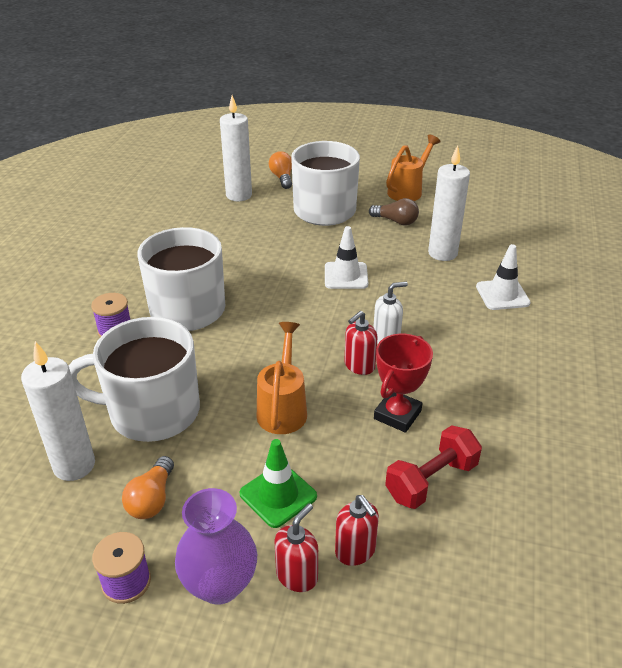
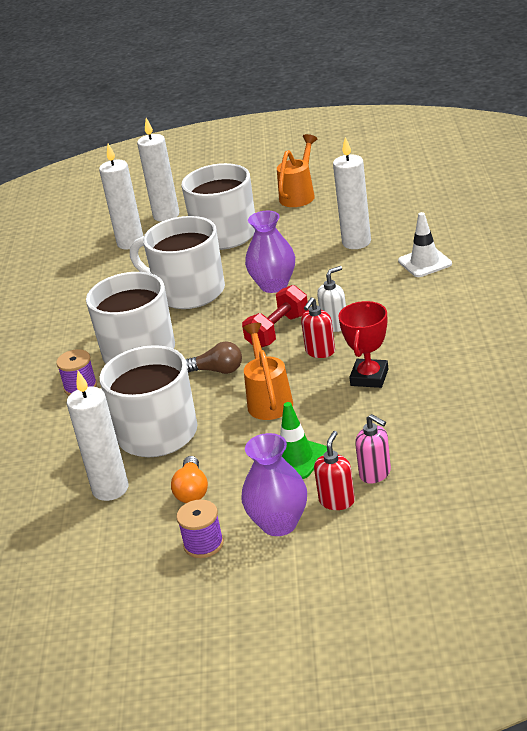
camera: 10 degrees left, 5 degrees down
(264, 259) = (188, 292): none -> white mug
(282, 178) = (166, 215): orange light bulb -> white candle
(346, 276) = (274, 285): white traffic cone -> purple vase
(355, 551) = (375, 473): red soap dispenser -> pink soap dispenser
(396, 221) = (300, 226): brown light bulb -> brown light bulb (218, 370)
(431, 480) = (416, 413): red dumbbell -> red dumbbell (278, 331)

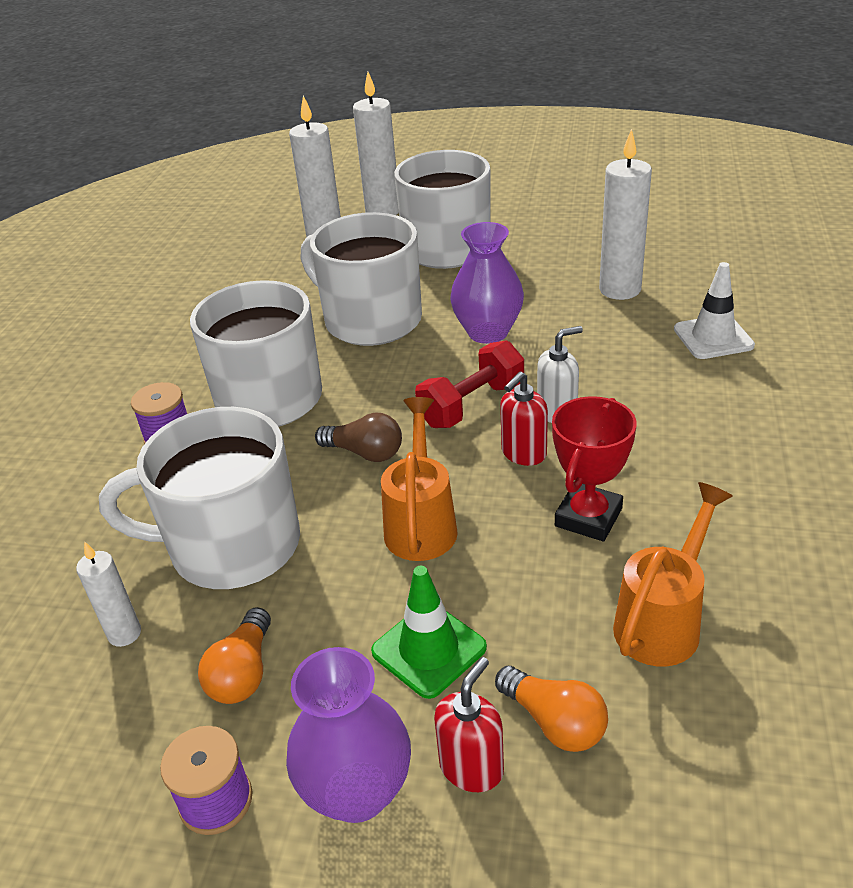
camera: 10 degrees right, 5 degrees up
(110, 489) = (124, 634): white candle -> white candle, size x0.55
(299, 195) = (559, 212): orange watering can -> orange watering can (664, 620)
(375, 473) = (554, 722): pink soap dispenser -> orange light bulb

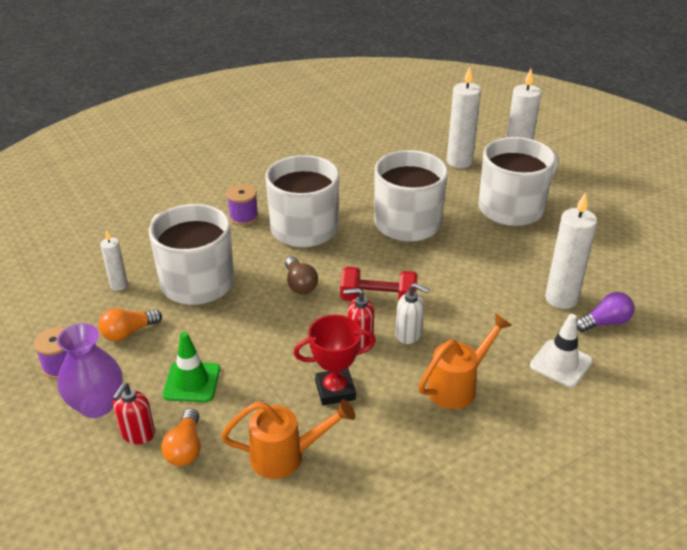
camera: 45 degrees right, 0 degrees up
(421, 522) = (270, 332): orange watering can -> orange watering can (458, 386)
(471, 767) = (137, 434): red soap dispenser -> red soap dispenser turned 120 degrees clockwise
(488, 332) = (449, 269): purple vase -> none
(683, 284) = (605, 322): none -> purple light bulb

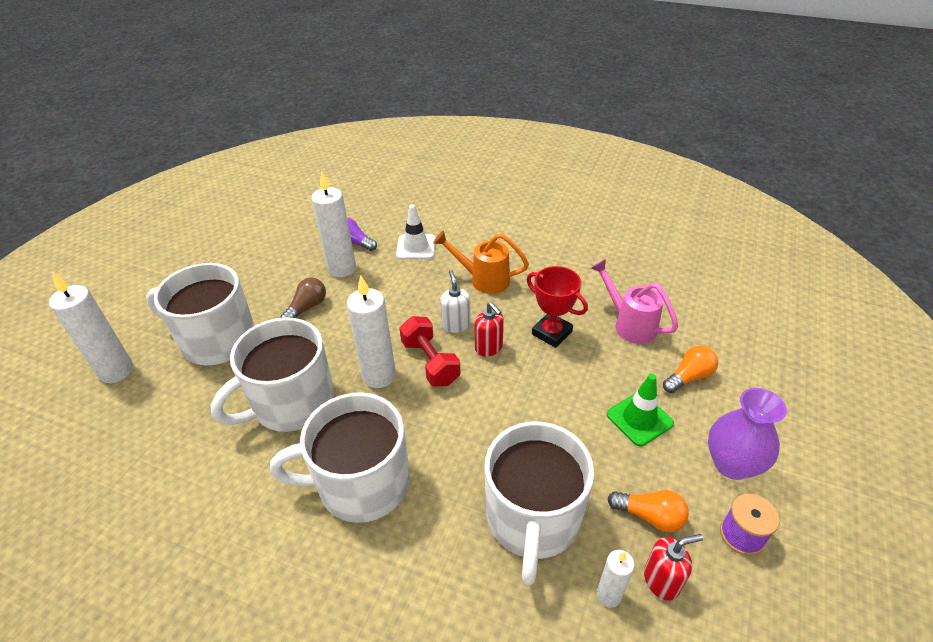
camera: 125 degrees left, 5 degrees up
(137, 434) = (715, 414): red soap dispenser -> red soap dispenser (661, 580)
(243, 217) = (383, 565): purple spool -> none
(287, 456) = (629, 324): orange watering can -> pink watering can
(300, 284) = (458, 427): brown light bulb -> brown light bulb (307, 307)
(459, 162) = (130, 419): white candle -> white candle (379, 376)

